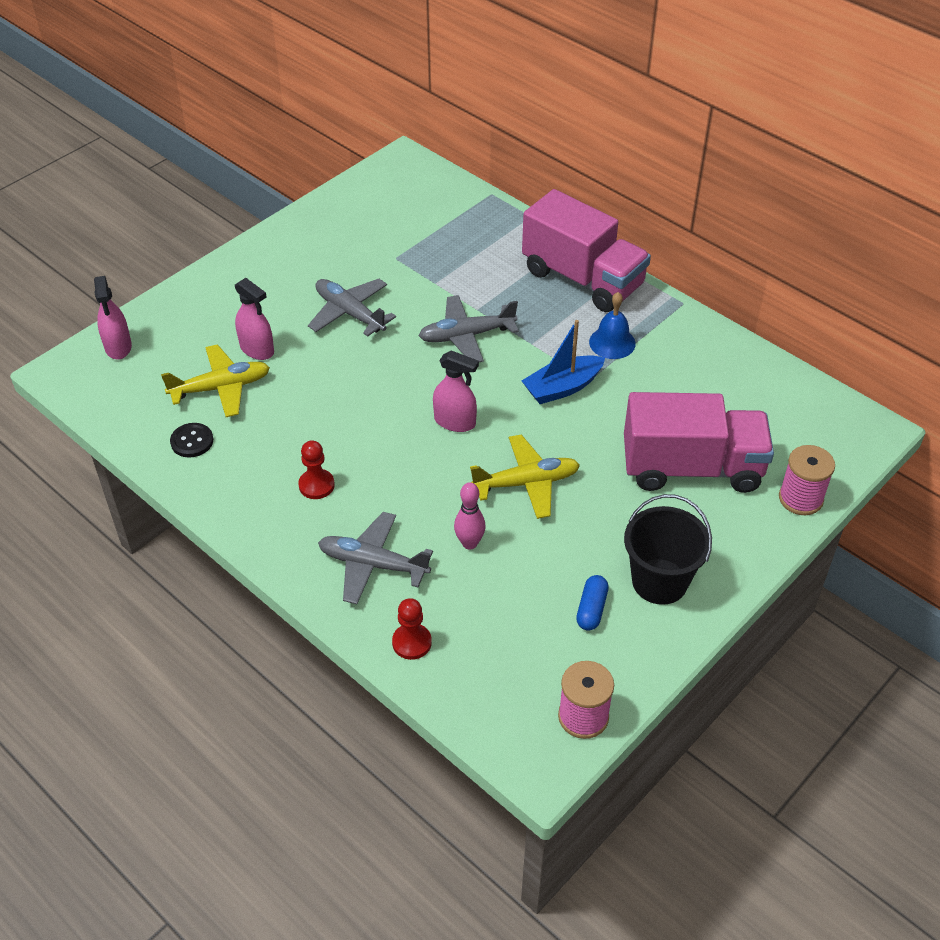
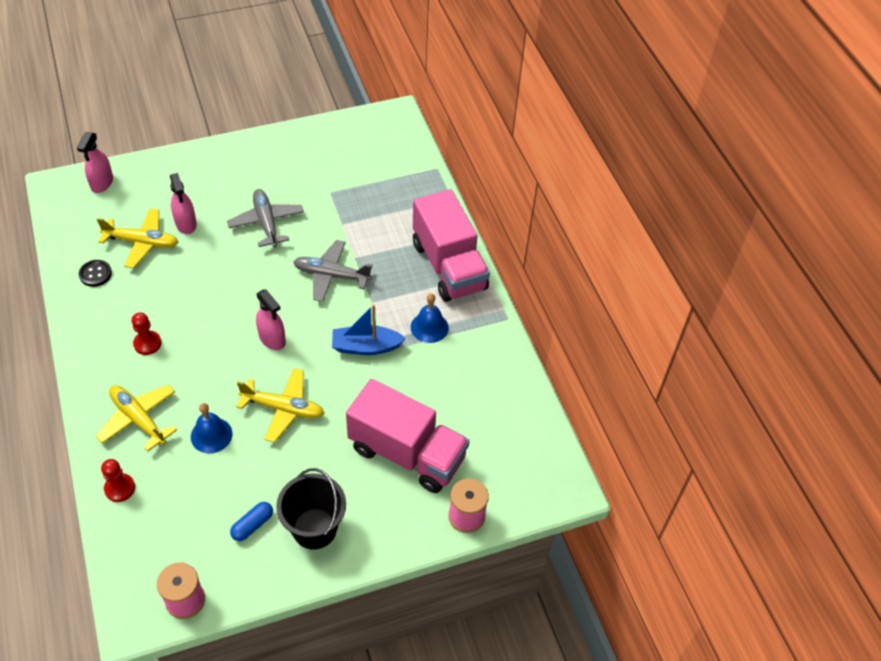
camera: 25 degrees right, 5 degrees up
(372, 564) = (138, 419): grey plane -> yellow plane
(469, 543) = (211, 435): pink bowling pin -> blue bell

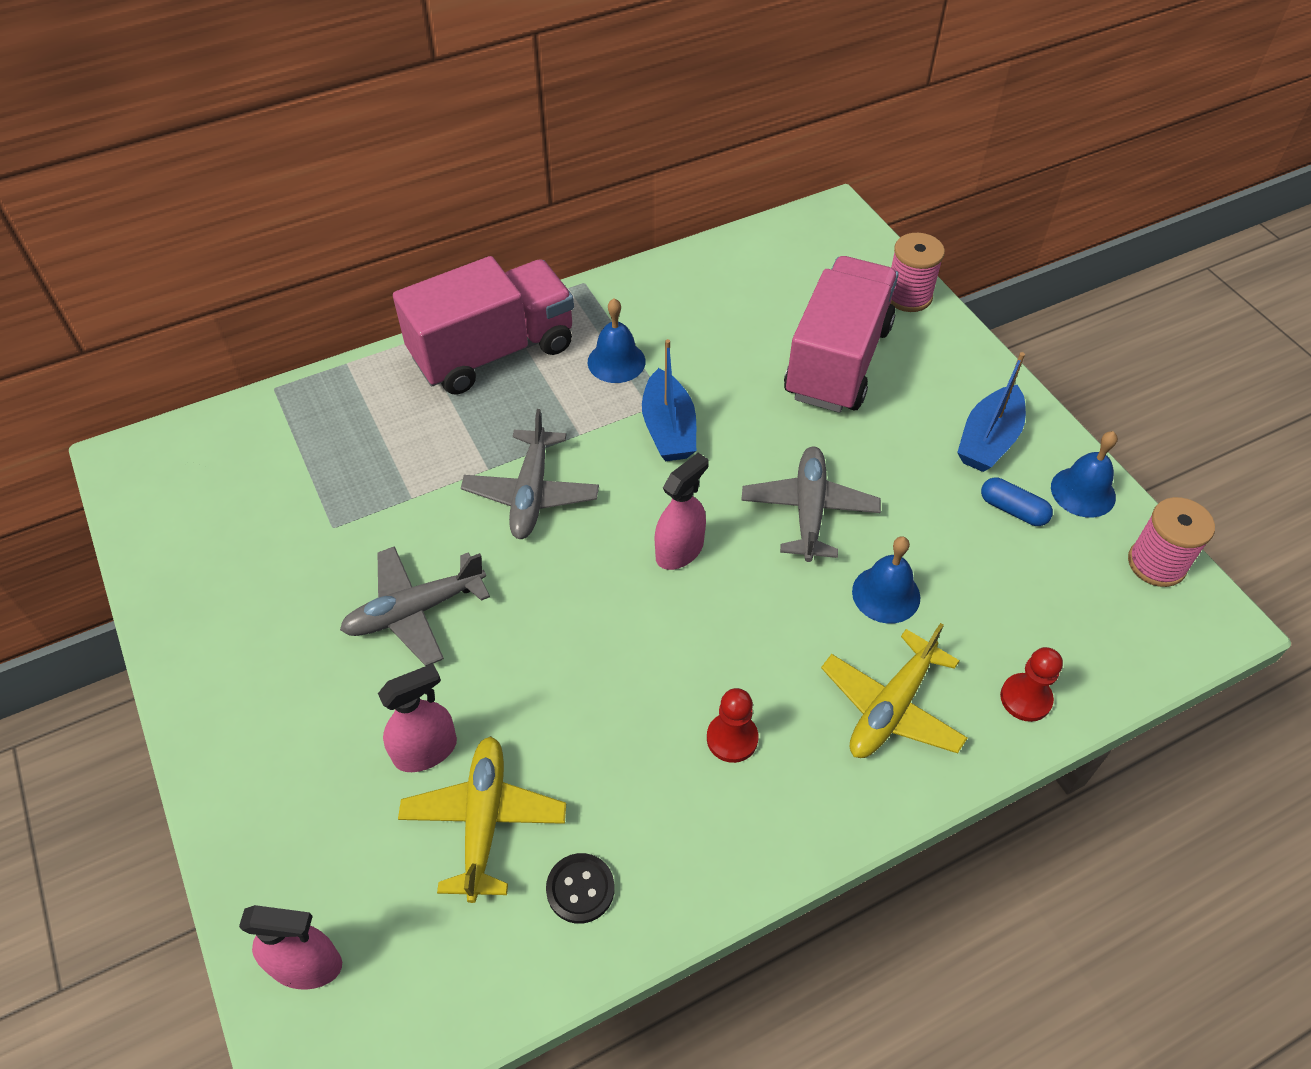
camera: 95 degrees left, 0 degrees up
(255, 575) = (1083, 492): none -> blue bell
(284, 408) = (809, 510): yellow plane -> grey plane
(314, 528) = (988, 440): black bucket -> blue boat

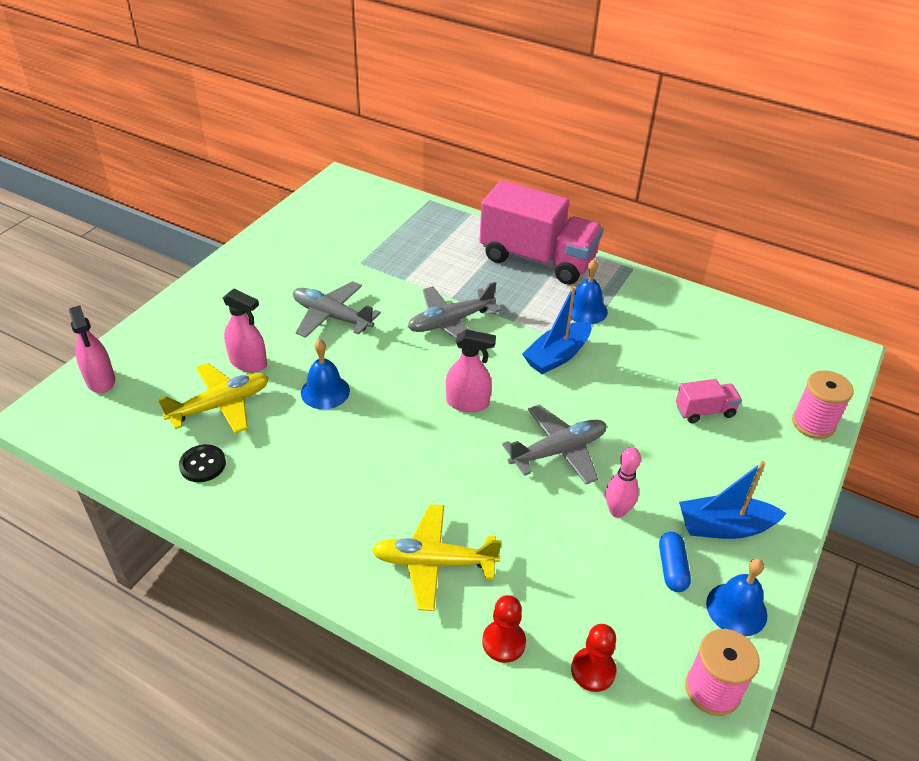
camera: 55 degrees right, 10 degrees down
(732, 738) = (348, 488): red pawn -> red pawn (593, 670)
(837, 361) = (704, 411): pink truck -> pink truck, size x0.43
(886, 594) = (525, 521): blue bell -> blue bell (325, 391)
(920, 509) = (617, 511): none -> pink bowling pin

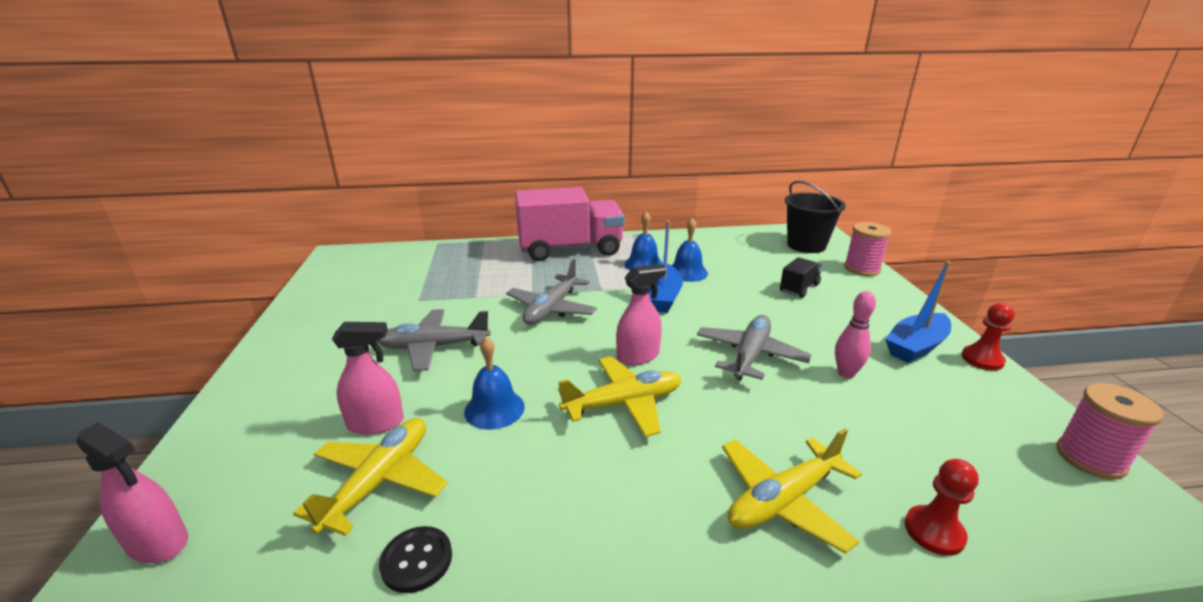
camera: 35 degrees left, 15 degrees down
(412, 436) = (624, 404): none -> yellow plane
(593, 670) = (1018, 504): red pawn -> red pawn (982, 359)
(672, 568) = (934, 390): blue capsule -> none
(704, 411) = (799, 288): pink truck -> black truck
(736, 609) = (1005, 393): blue bell -> blue bell (687, 272)
(796, 365) = (806, 245): none -> black bucket

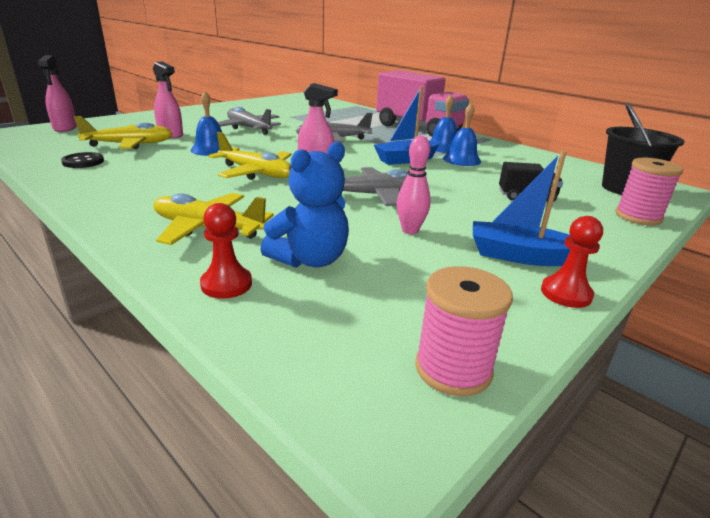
camera: 50 degrees right, 0 degrees up
(891, 455) = (310, 260): none -> blue teddy bear

